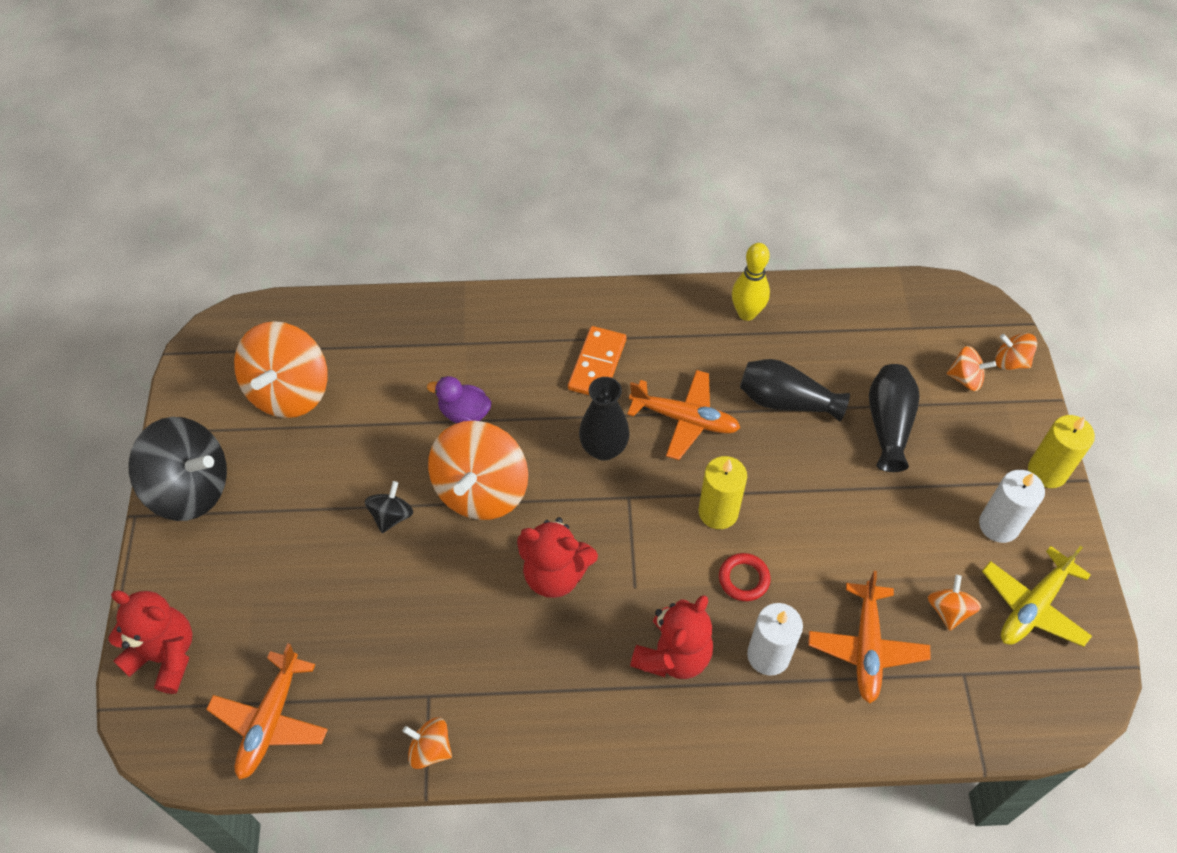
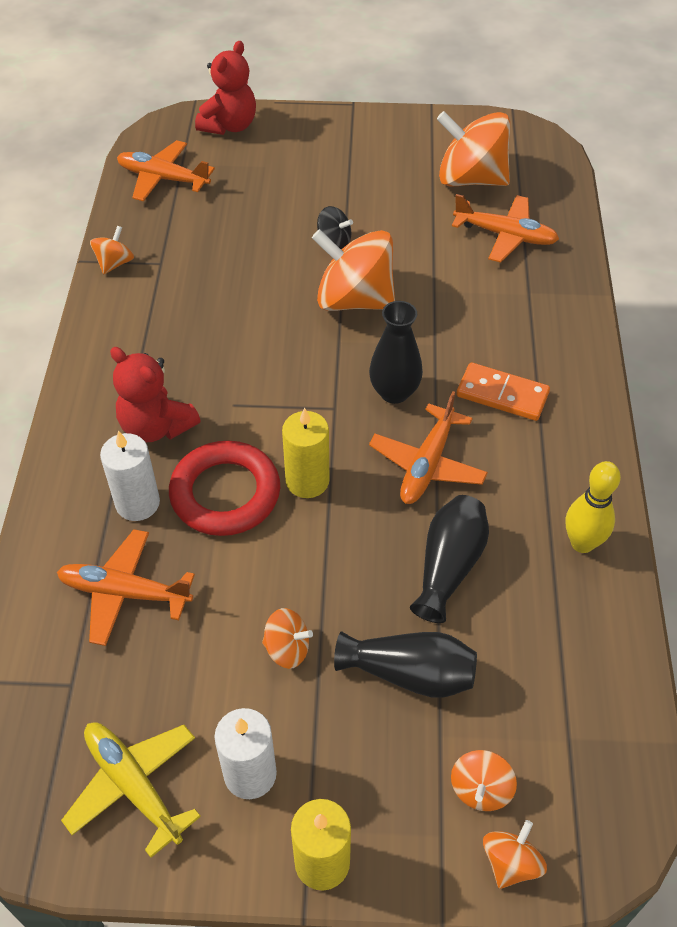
camera: 95 degrees right, 5 degrees down
(190, 488) = (375, 129): black spinning top -> none
(382, 361) = (505, 236): none -> orange plane
(464, 413) = (442, 290): purple duck -> none
(555, 574) = (257, 347): red teddy bear -> none
(743, 579) = (225, 493): red ring -> red ring, size x2.02
(948, 610) = (149, 686): orange spinning top -> orange spinning top (287, 649)

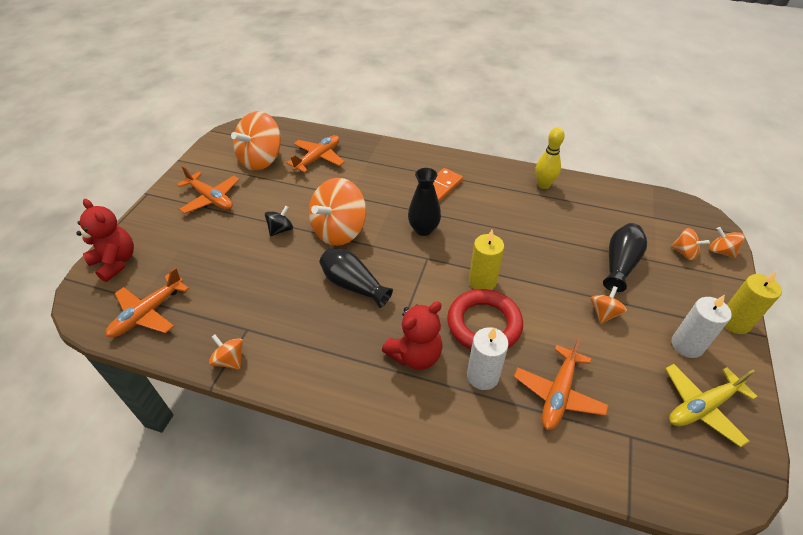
camera: 75 degrees left, 5 degrees down
(427, 464) = (481, 227): orange plane -> orange plane (211, 198)
(448, 566) = (552, 234): black vase -> black vase (353, 285)

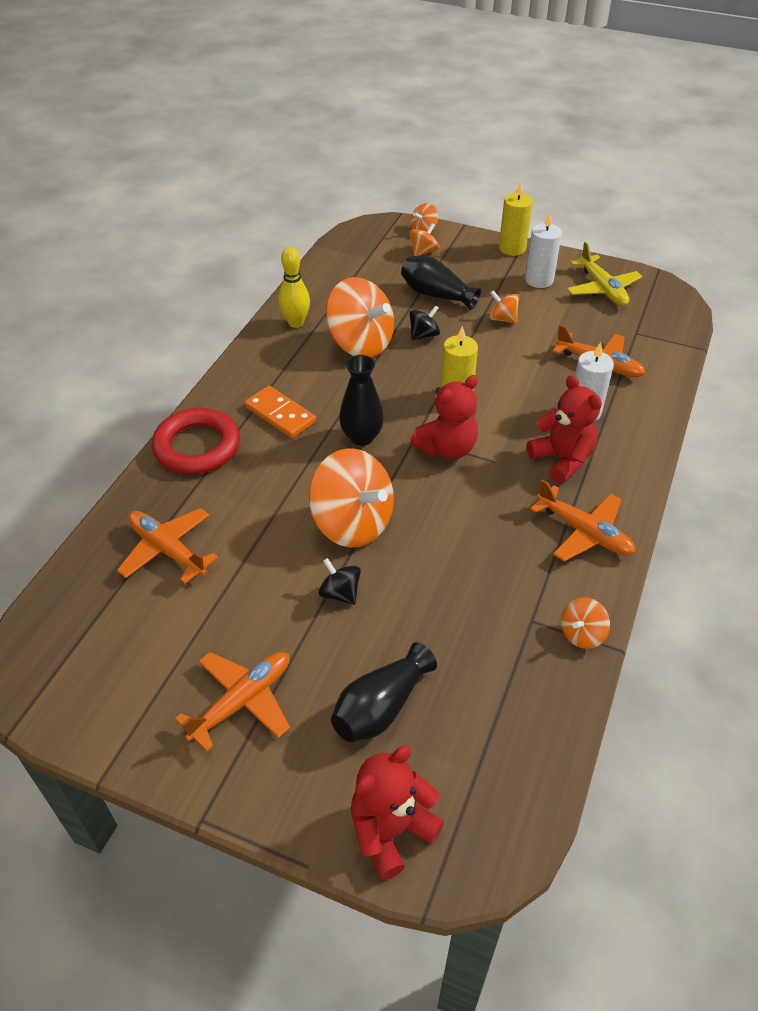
camera: 85 degrees left, 0 degrees up
(148, 313) = (506, 751): orange plane -> orange plane (584, 532)
(261, 160) = (146, 632): orange spinning top -> orange spinning top (360, 343)
(353, 285) = (457, 509): black vase -> black vase (381, 707)
(418, 277) = (447, 448): none -> red teddy bear
(484, 324) = (518, 403): red ring -> red ring (197, 446)
(557, 258) = (424, 335): none -> black spinning top

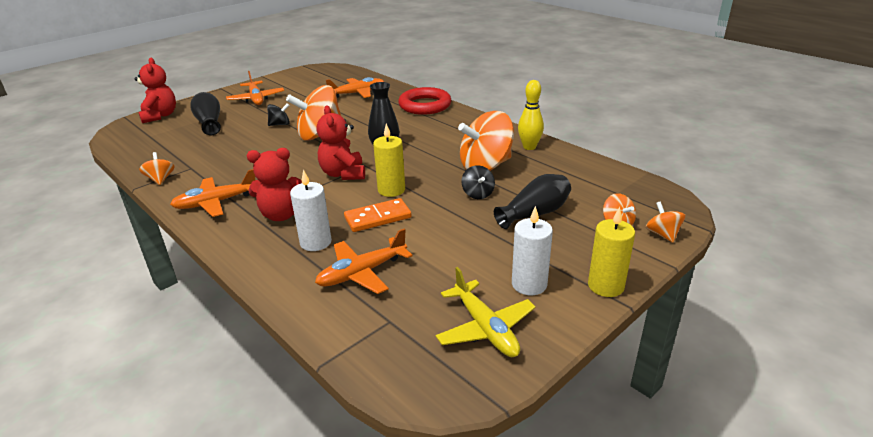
camera: 115 degrees right, 15 degrees down
(280, 414) = (431, 129): orange domino -> orange domino (378, 217)
(502, 319) = (473, 239): orange spinning top -> none
(602, 289) = (485, 328): yellow plane -> yellow plane turned 120 degrees counterclockwise

